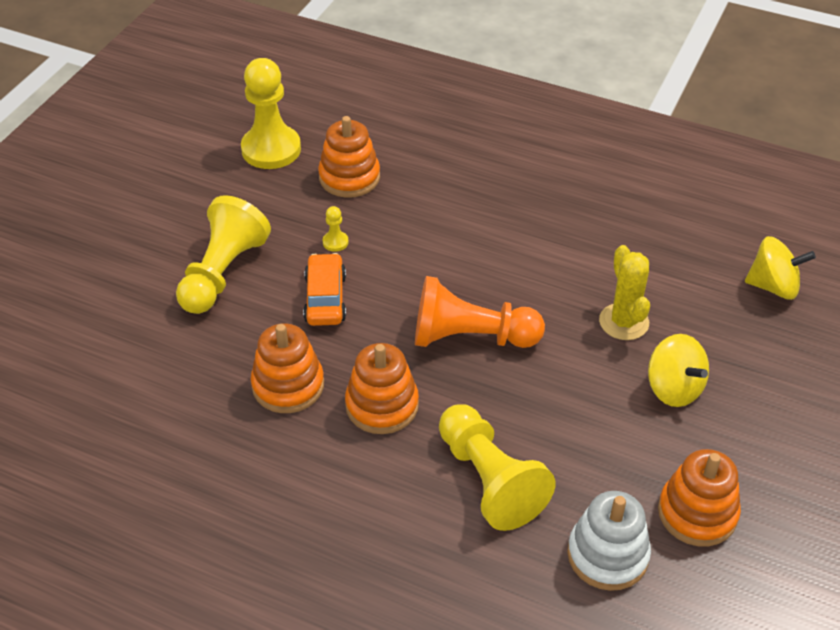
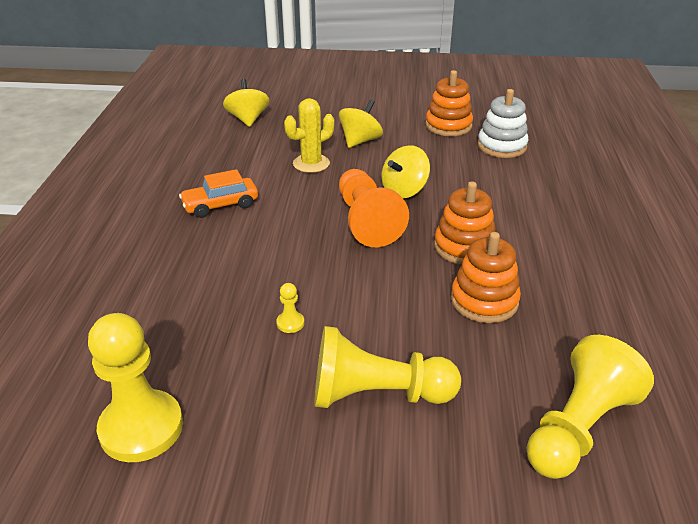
camera: 110 degrees left, 10 degrees down
(325, 298) = (370, 308): orange car -> orange car (220, 205)
(349, 177) = (182, 341): orange stacking toy -> none
(489, 480) = (488, 190): yellow pawn -> yellow pawn (578, 428)
(523, 393) = (404, 190): none -> yellow spinning top

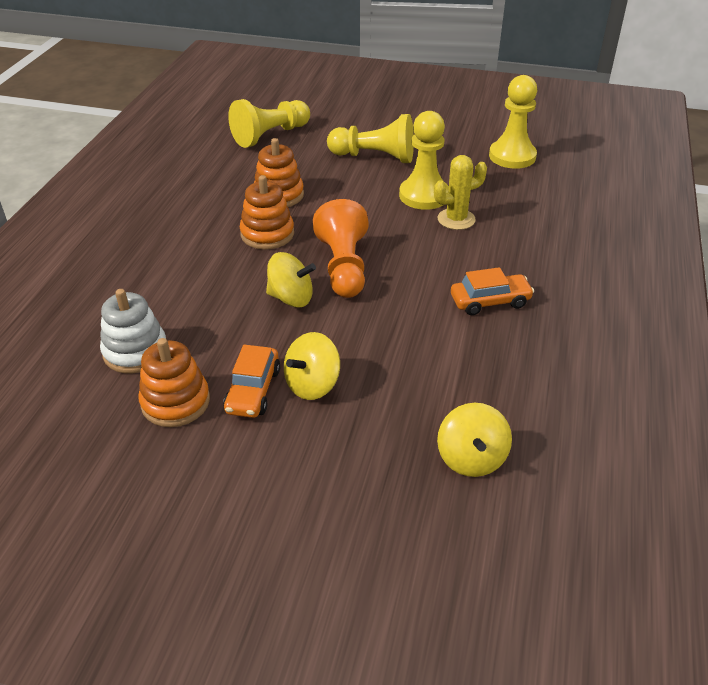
camera: 170 degrees left, 5 degrees up
(290, 323) = (424, 195): yellow pawn -> yellow pawn, size x2.48
(311, 163) = (385, 350): yellow cactus -> yellow cactus (456, 219)
(400, 135) = (253, 390): none -> orange car
(404, 190) = (291, 298): yellow spinning top -> yellow spinning top turned 45 degrees clockwise

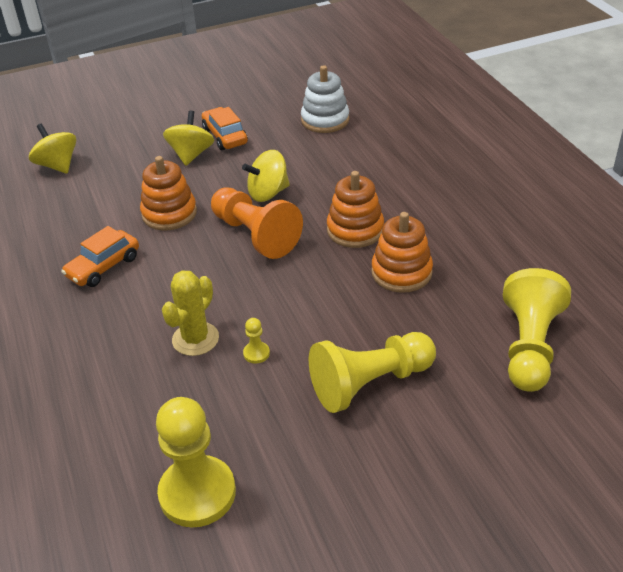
camera: 145 degrees right, 0 degrees up
(175, 402) = (263, 113): orange stacking toy -> orange stacking toy (169, 213)
(424, 195) = (256, 353): yellow pawn -> yellow pawn, size x0.40

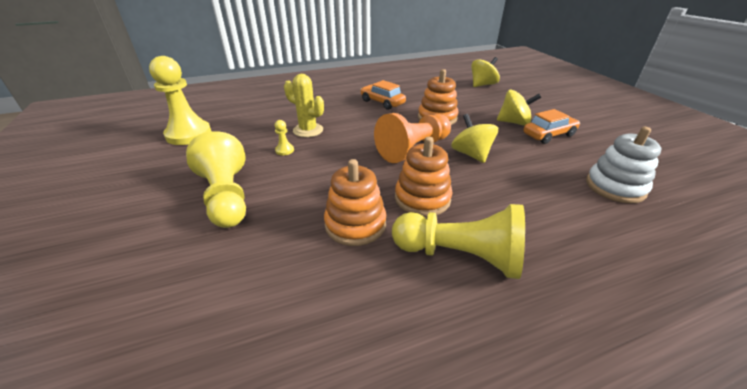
camera: 90 degrees right, 5 degrees down
(529, 346) = (205, 317): yellow pawn -> yellow pawn (460, 256)

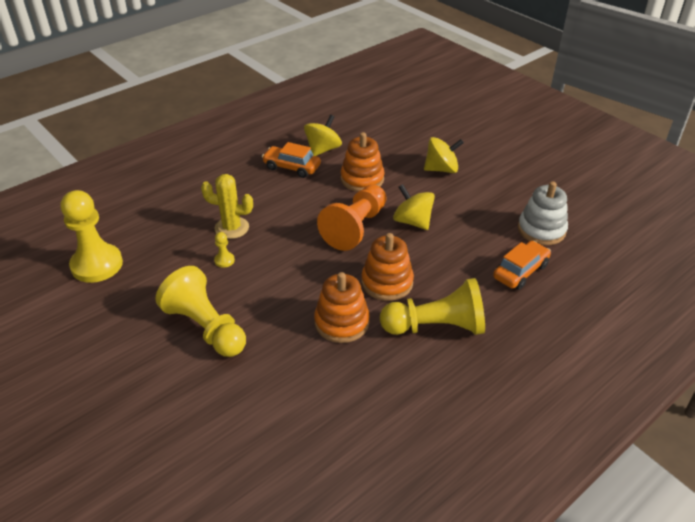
camera: 20 degrees left, 5 degrees up
(482, 85) = (393, 115): yellow spinning top -> yellow spinning top (323, 149)
(548, 135) = (477, 179): orange car -> orange car (520, 271)

